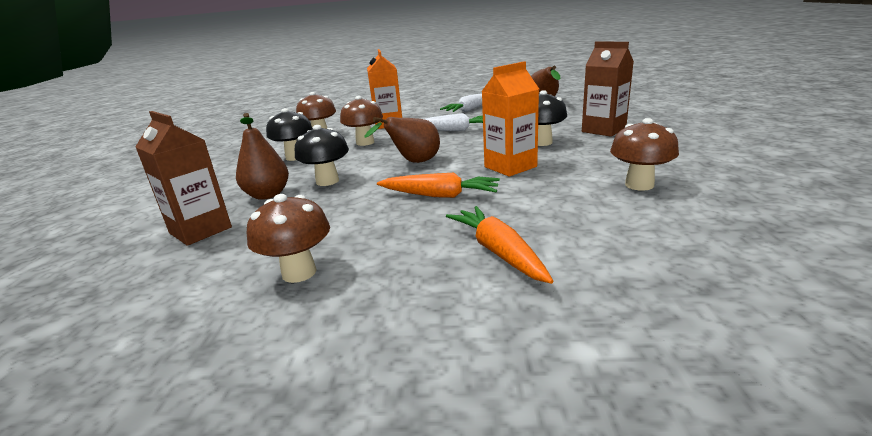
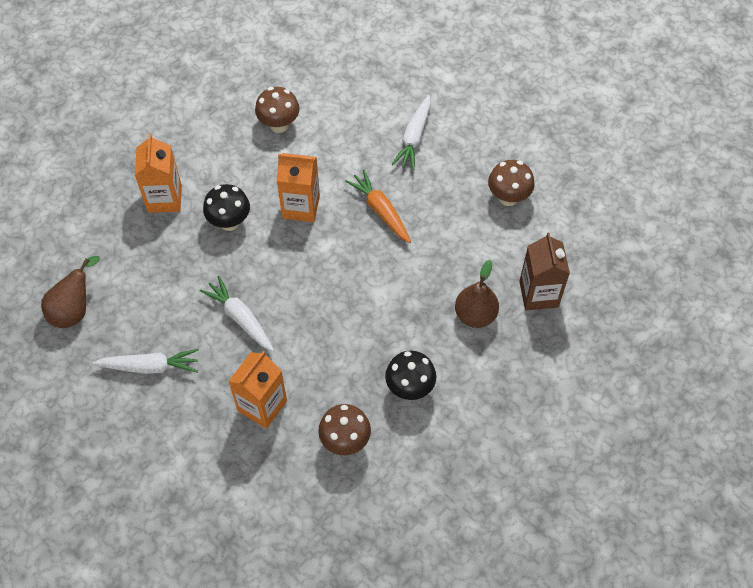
camera: 140 degrees left, 35 degrees up
(327, 181) = (423, 301): black mushroom -> none
(365, 142) = (331, 366): brown mushroom -> none
(413, 163) = (343, 276): brown pear -> none
(498, 252) = (414, 138): orange carrot -> white carrot
(603, 130) = (165, 198): brown carton -> orange carton

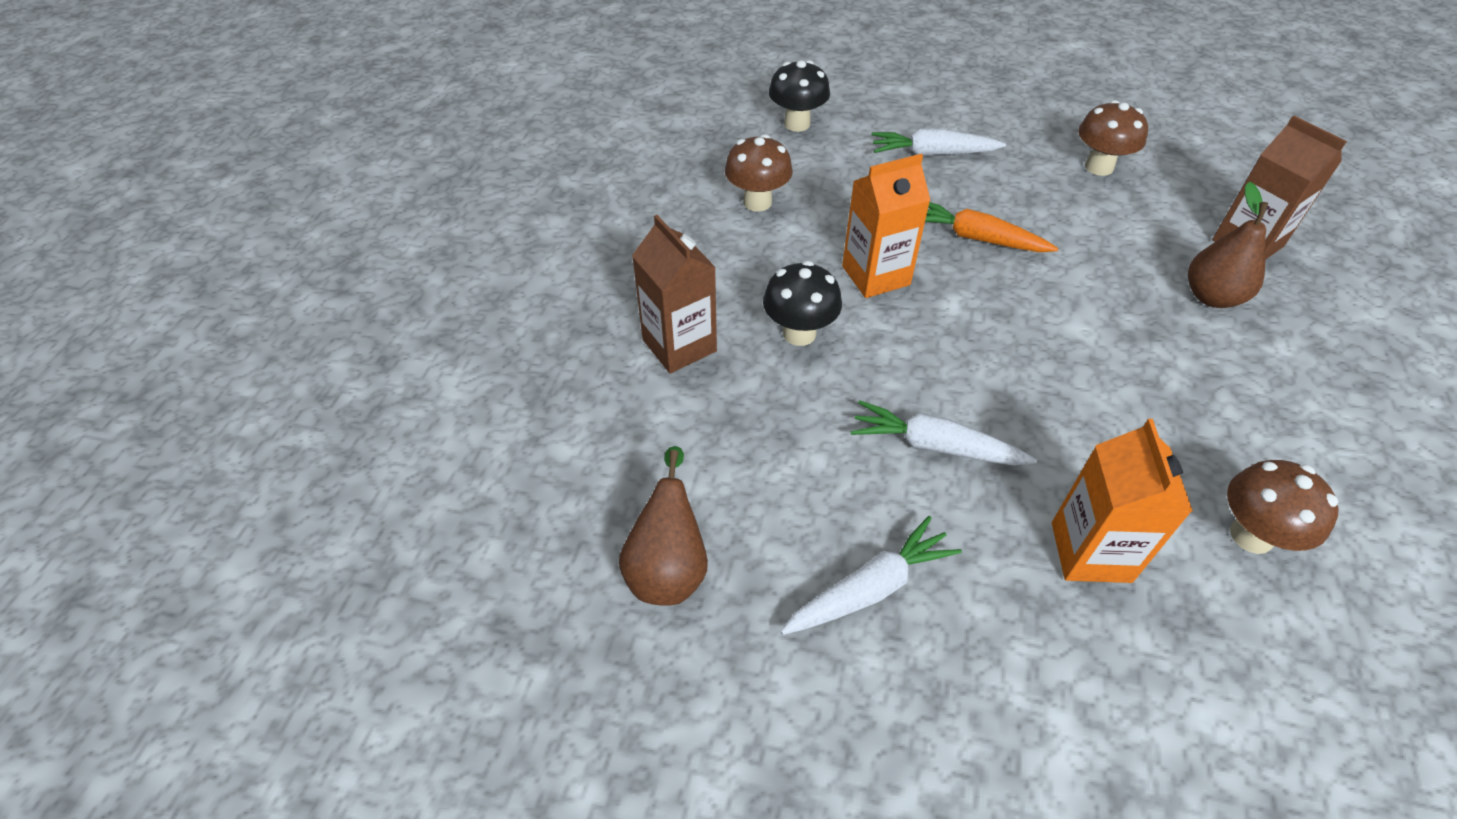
camera: 30 degrees left, 10 degrees down
(165, 198) = (679, 345): orange carton -> brown carton
(410, 388) = (1244, 418): black mushroom -> black mushroom (797, 124)
(414, 138) = (932, 153): white carrot -> white carrot turned 105 degrees clockwise

